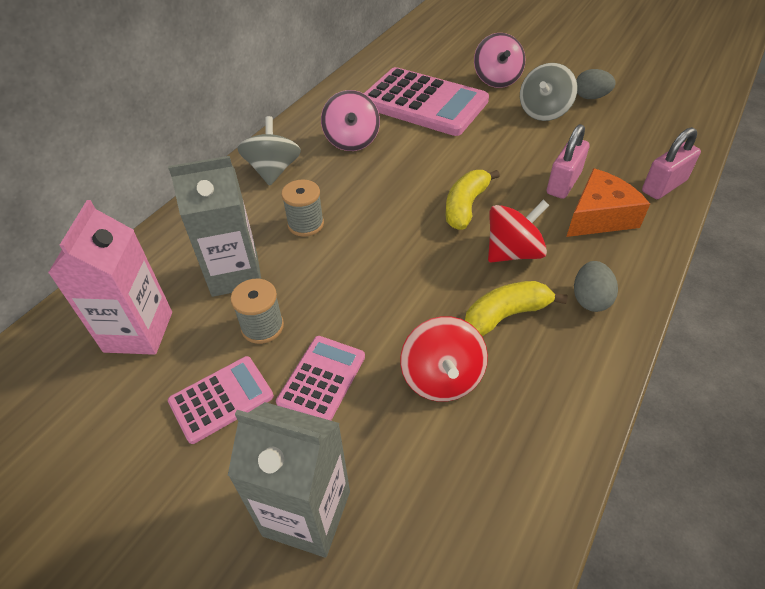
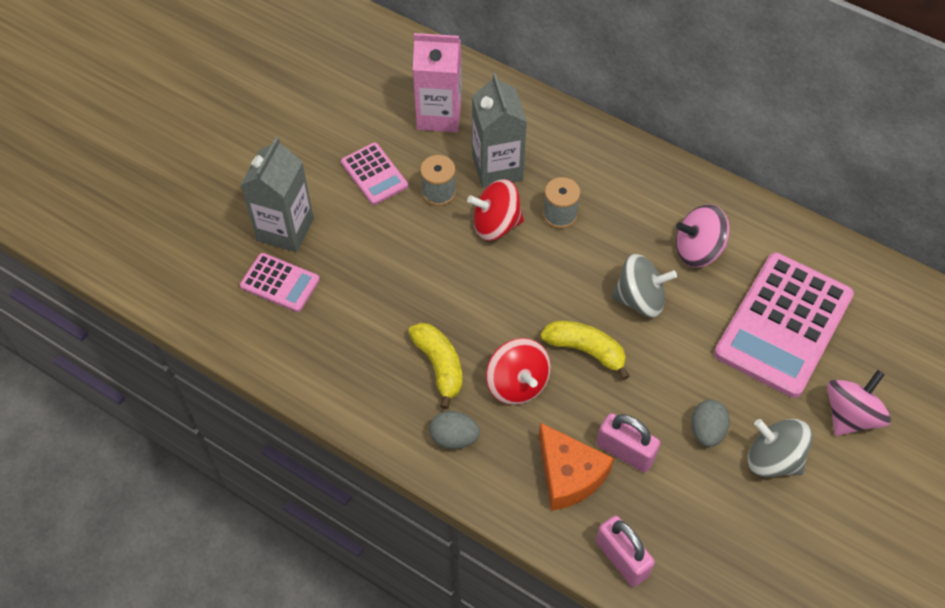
camera: 90 degrees right, 10 degrees up
(273, 171) = (641, 183): grey spinning top -> grey spinning top (640, 299)
(322, 379) = (385, 234): pink calculator -> pink calculator (280, 283)
(442, 378) = (380, 312): red spinning top -> red spinning top (496, 224)
(496, 80) = (850, 415): pink spinning top -> pink spinning top turned 135 degrees clockwise
(590, 97) = (815, 526): grey egg -> grey egg (707, 431)

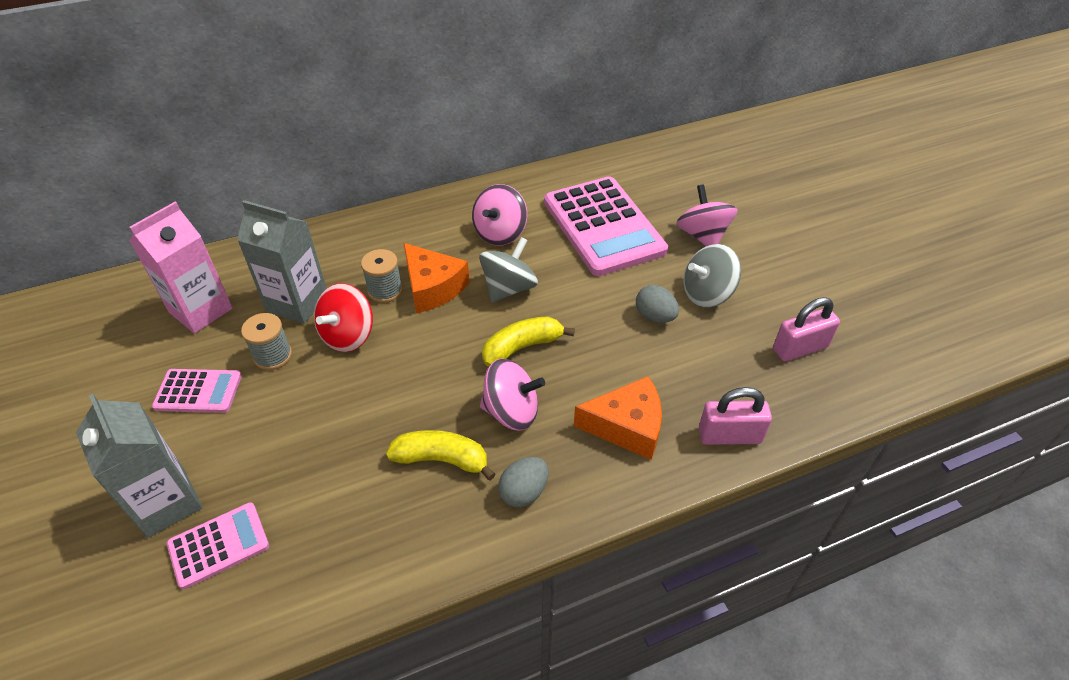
camera: 55 degrees left, 10 degrees down
(517, 384) = (511, 411): red spinning top -> pink spinning top
(592, 245) = (432, 287): none -> orange cheese
(625, 451) = (634, 376): pink padlock -> pink padlock (800, 348)

